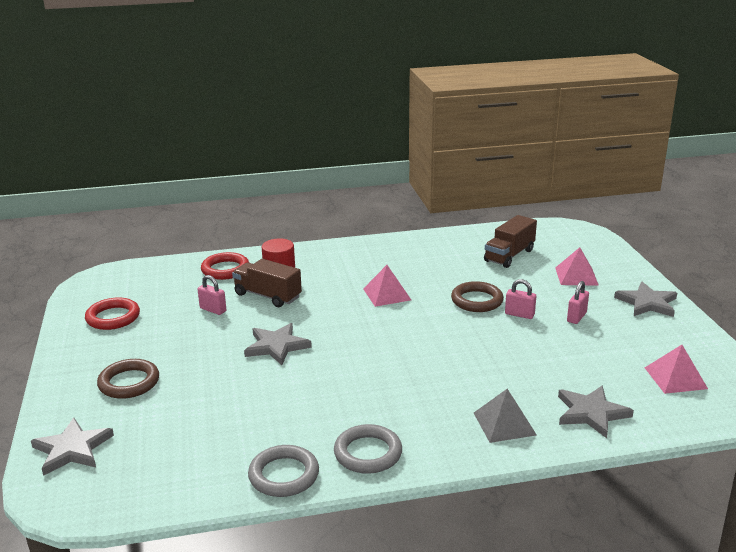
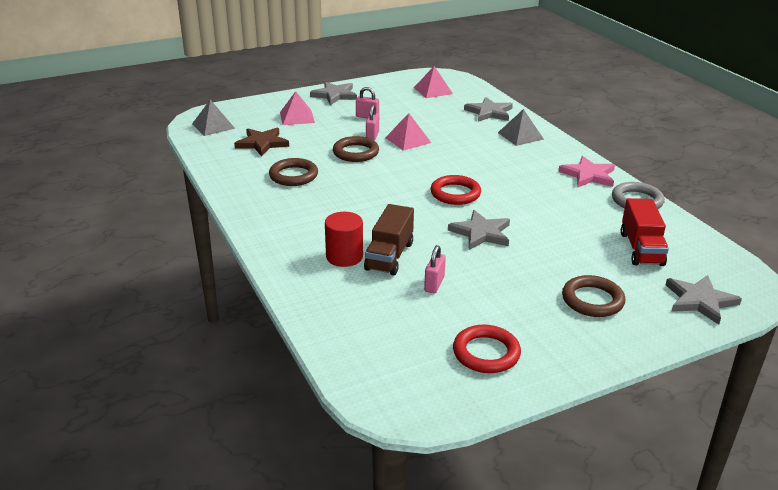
camera: 105 degrees left, 5 degrees up
(183, 441) = (641, 249): none -> red truck
(225, 269) = (336, 298): red ring -> red ring (455, 193)
(368, 453) = (588, 175): grey ring -> pink star
(387, 294) = (359, 192): pink pyramid -> pink pyramid (408, 140)
(433, 266) = (293, 176): none -> brown ring
(509, 255) = (262, 143): brown truck -> brown star
(555, 235) = (213, 126): none -> grey pyramid

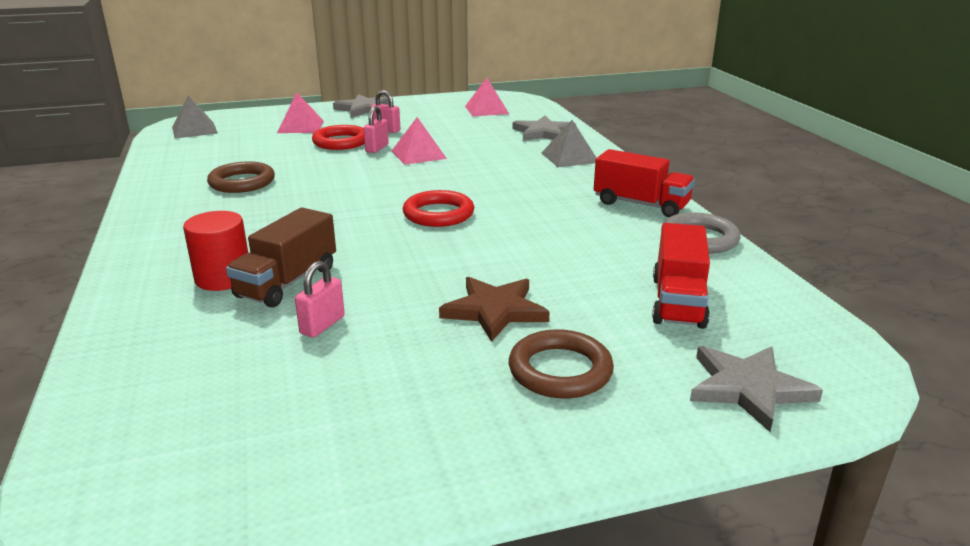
camera: 10 degrees right, 5 degrees down
(262, 143) = (235, 149): brown star -> brown star (495, 311)
(356, 152) = (341, 163): brown ring -> none
(481, 233) = (442, 263): grey star -> none
(486, 353) = (327, 439): red ring -> red ring (341, 142)
(588, 175) = (641, 204): pink star -> red truck

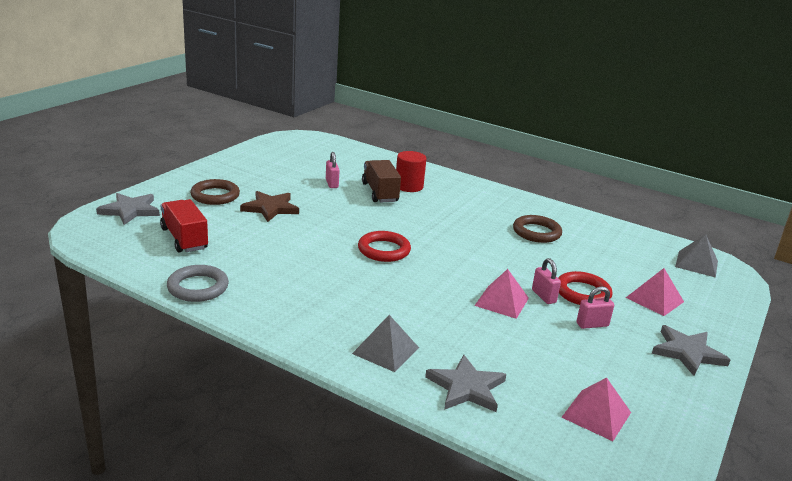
camera: 135 degrees right, 0 degrees up
(641, 204) = (264, 308): red truck -> none

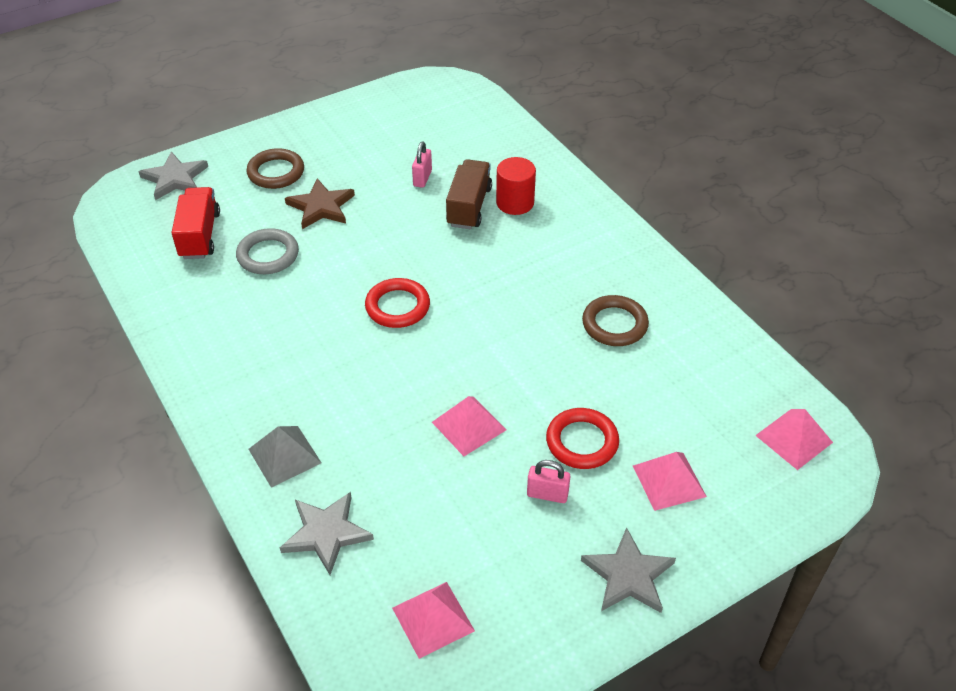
camera: 30 degrees right, 20 degrees up
(198, 287) = (166, 312): grey ring -> grey ring (268, 255)
(543, 296) = (527, 433): pink padlock -> none
(696, 263) = (794, 439): grey pyramid -> pink pyramid

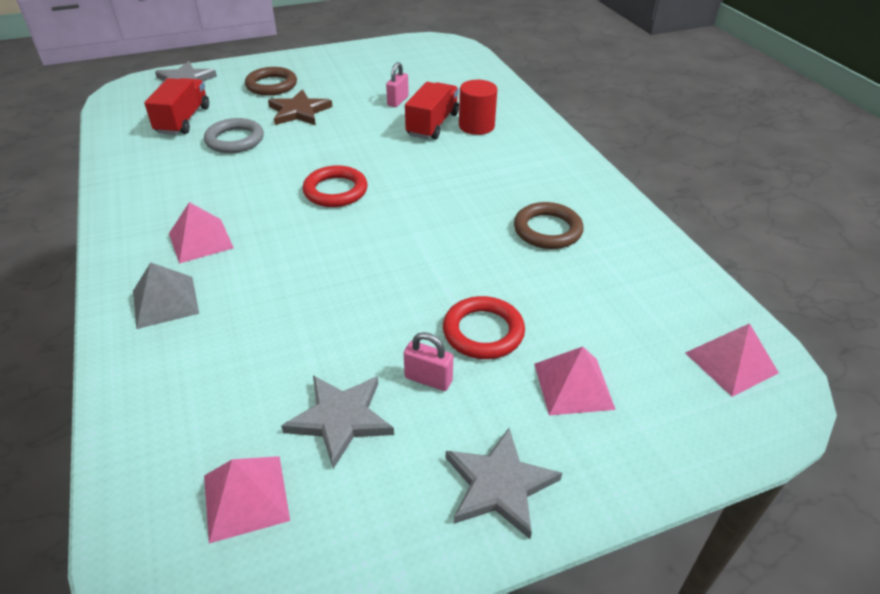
camera: 10 degrees right, 5 degrees down
(326, 533) = (170, 382): grey star -> grey star (341, 419)
(469, 207) = (432, 124): brown truck -> red truck
(469, 426) = (366, 300): pink pyramid -> pink pyramid (201, 240)

